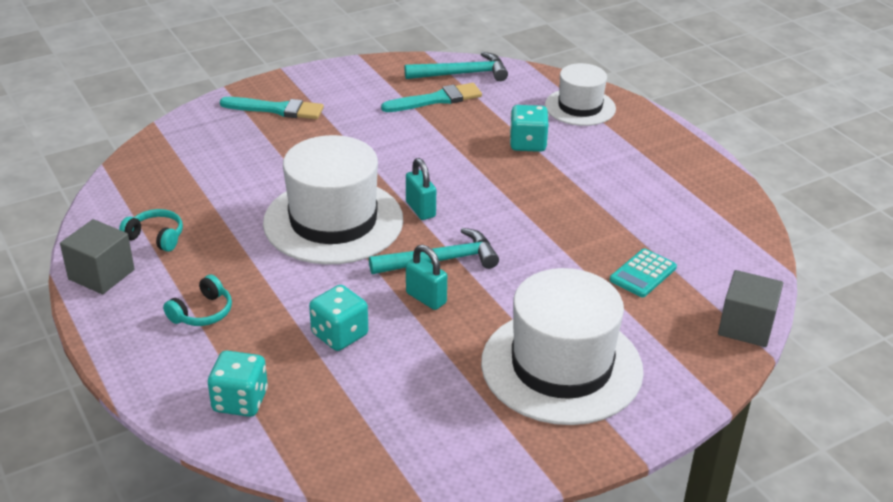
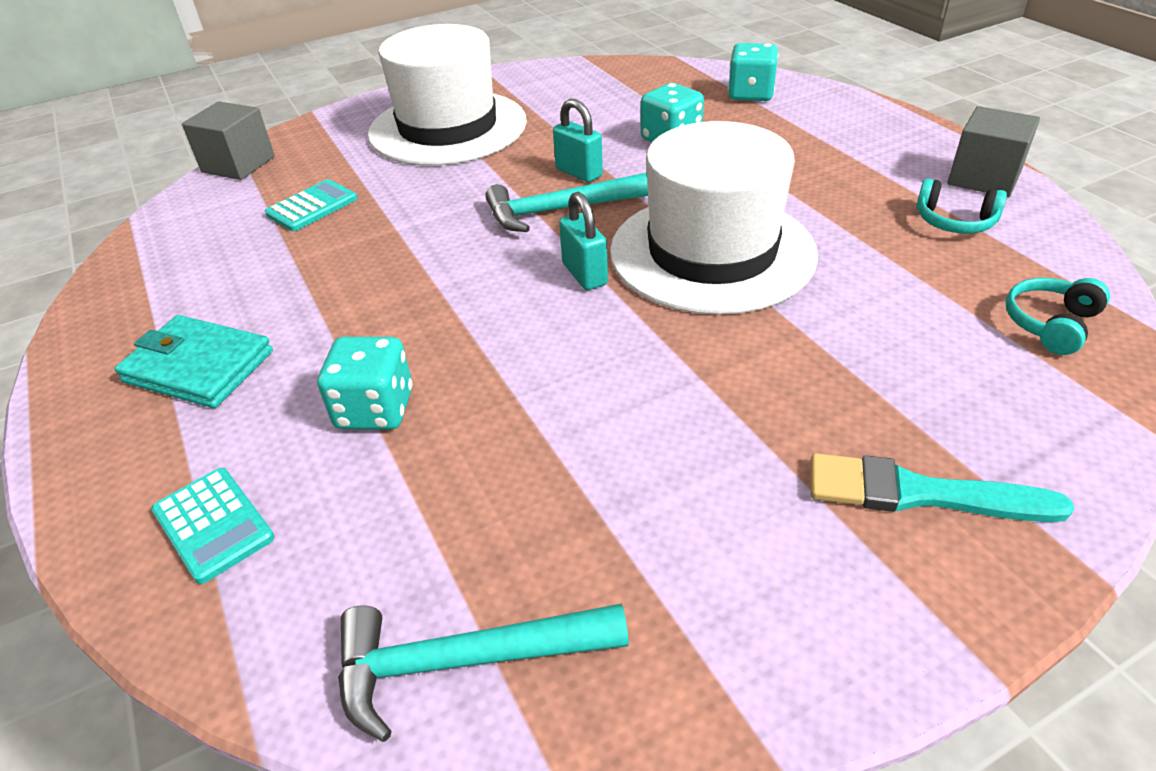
camera: 175 degrees left, 5 degrees up
(202, 312) = (830, 150): turquoise headphones -> turquoise headphones (1050, 324)
(436, 99) = (544, 542): turquoise brush -> none
(580, 107) = (213, 524): white hat -> turquoise calculator
(638, 165) = (198, 367): none -> turquoise wallet

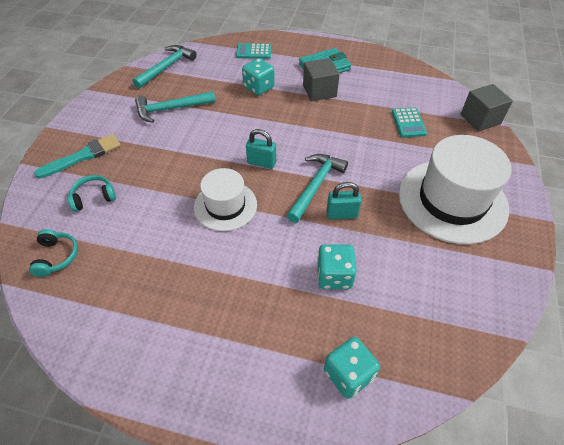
camera: 130 degrees right, 10 degrees up
(611, 487) = (171, 109): none -> turquoise hammer
(712, 252) = (225, 206): white hat -> white hat, size x0.58
(954, 221) = (126, 307): turquoise headphones -> turquoise headphones (93, 197)
(984, 178) = (126, 370): grey cube -> grey cube (319, 91)

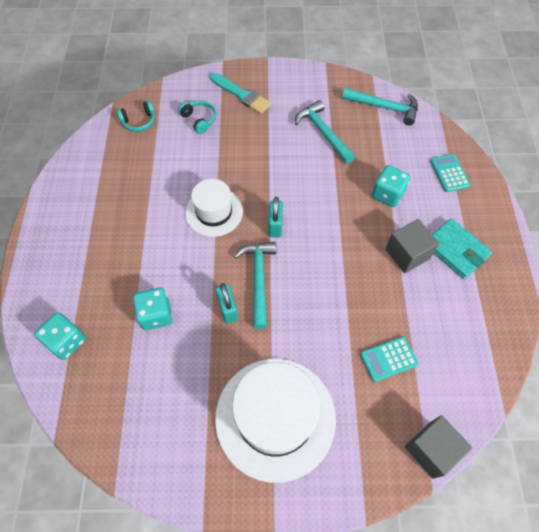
camera: 75 degrees right, 10 degrees up
(316, 185) = (258, 279): turquoise hammer -> turquoise hammer turned 105 degrees counterclockwise

